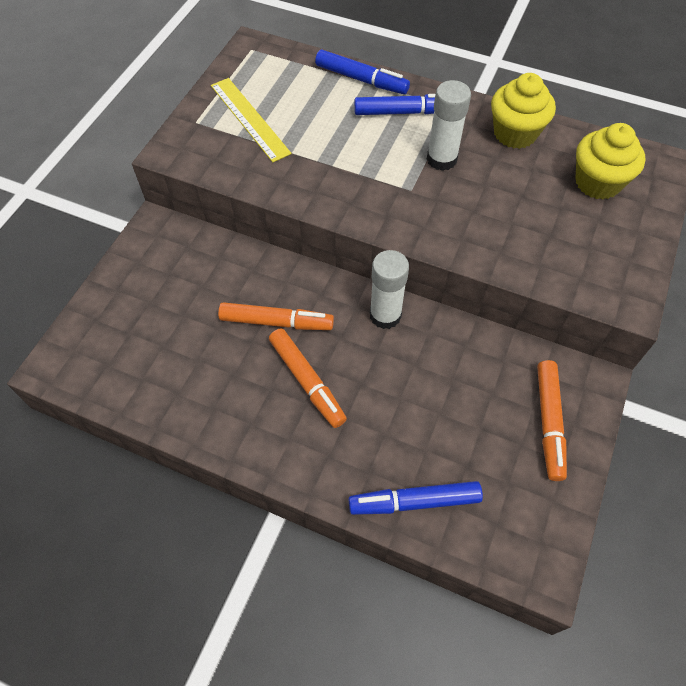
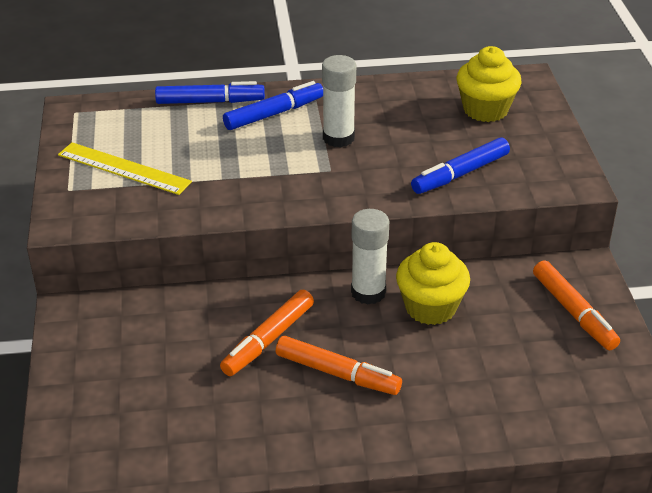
camera: 30 degrees left, 20 degrees down
(276, 322) = (268, 340): orange marker -> orange marker turned 150 degrees clockwise
(414, 501) = (509, 419): blue marker -> blue marker (460, 174)
(515, 133) = (387, 97): yellow cupcake -> yellow cupcake (430, 307)

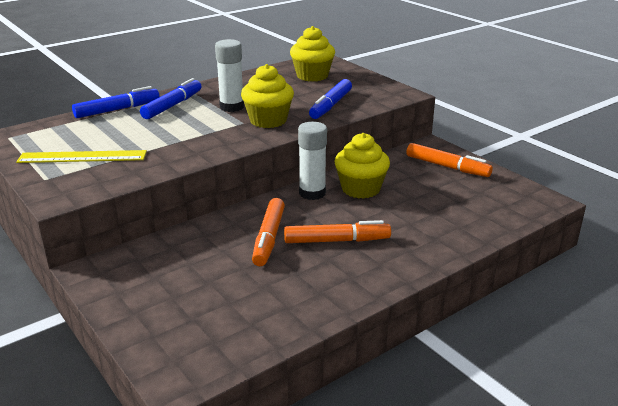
camera: 30 degrees left, 10 degrees down
(361, 176) = (268, 120): none -> yellow cupcake

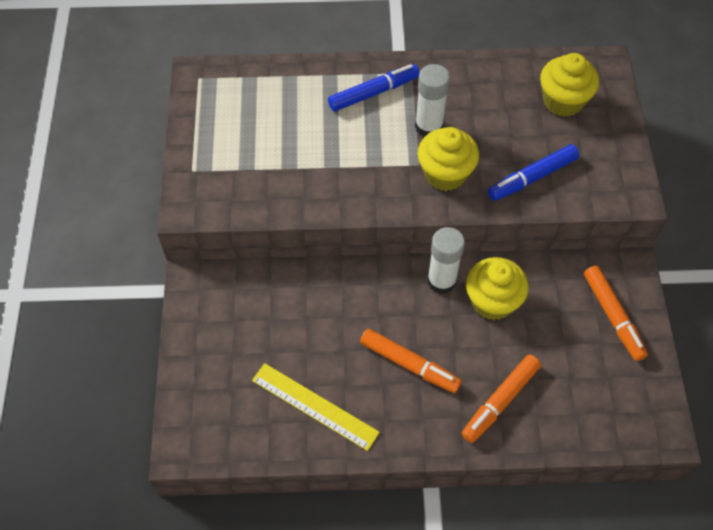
camera: 35 degrees right, 30 degrees up
(82, 157) = (240, 149): yellow ruler -> yellow ruler (314, 406)
(117, 110) = (318, 74): blue marker -> none
(268, 238) = (355, 325): orange marker -> orange marker (500, 401)

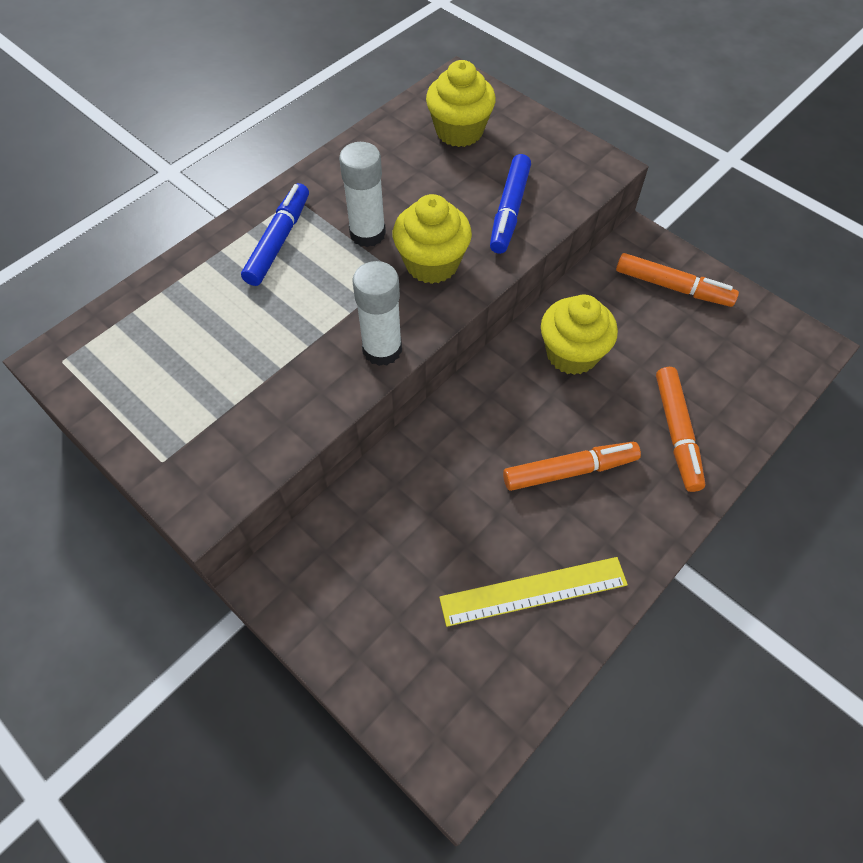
camera: 45 degrees left, 0 degrees up
(441, 281) = (510, 372): white glue stick -> white glue stick (382, 349)

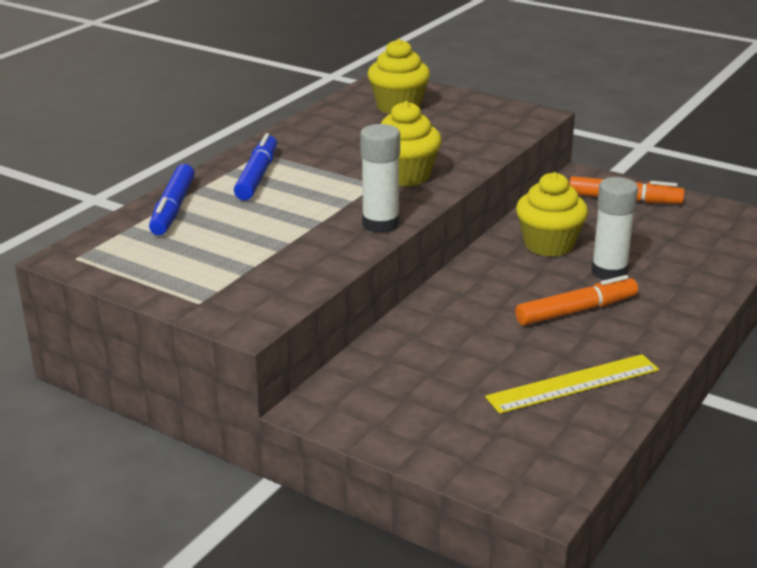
camera: 10 degrees left, 30 degrees down
(367, 233) = (339, 165): white glue stick -> white glue stick (609, 272)
(509, 211) = (462, 143): blue marker -> blue marker (173, 209)
(676, 433) = (664, 280): orange marker -> none

